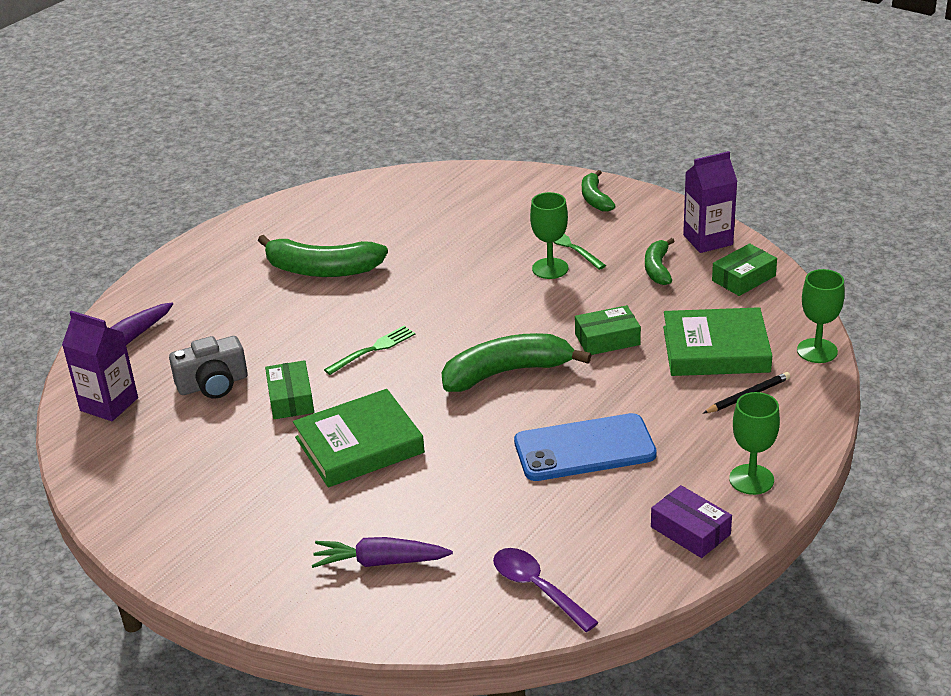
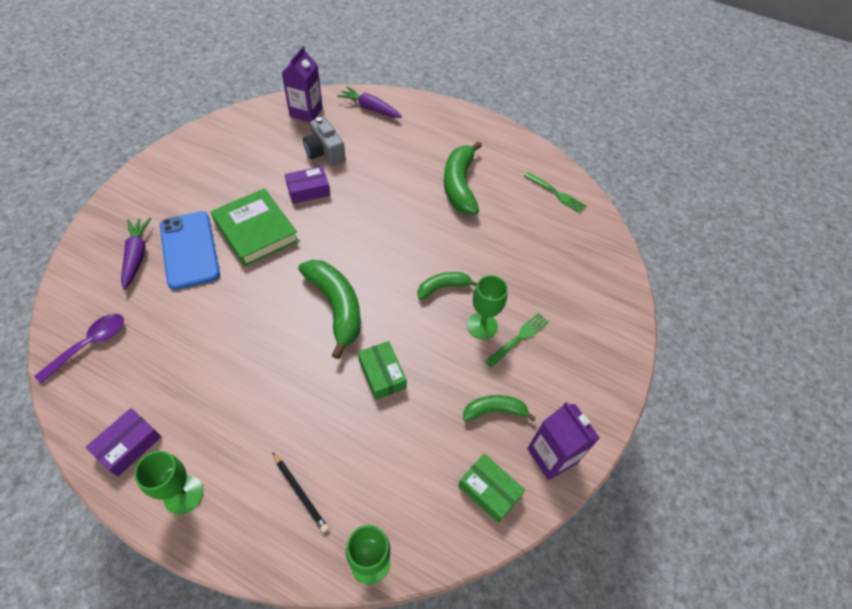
camera: 75 degrees right, 20 degrees up
(290, 398) = (308, 190): green box -> purple box
(373, 349) = (363, 225): green fork -> green fork (556, 193)
(584, 448) = (239, 365): blue phone -> blue phone (189, 250)
(595, 198) = (602, 353): green banana -> green banana (443, 287)
(715, 349) = (370, 464): green book -> none

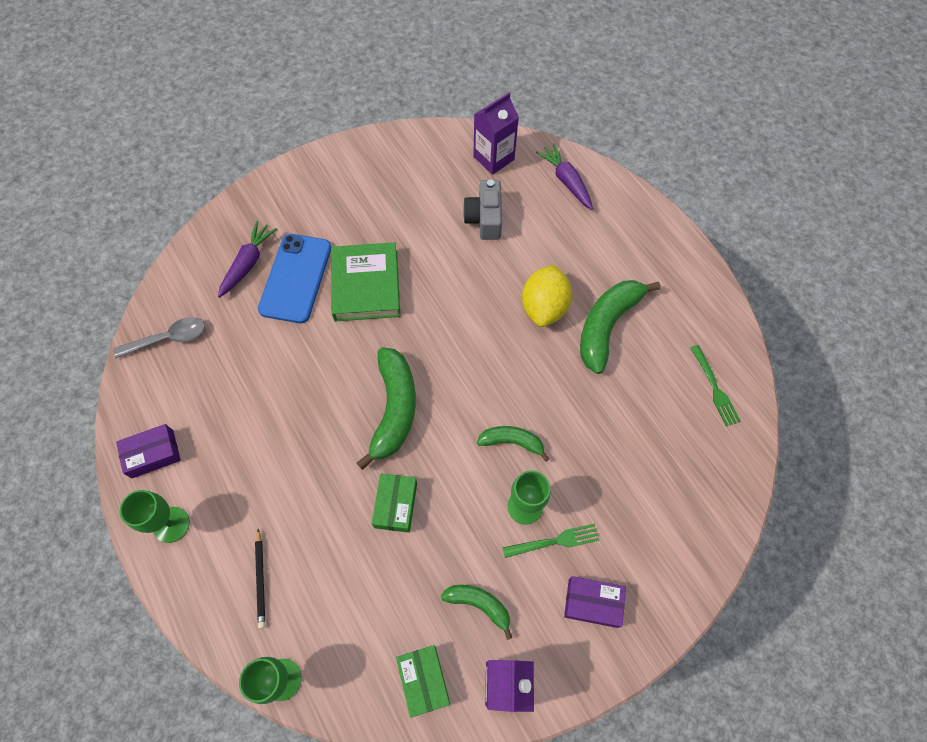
camera: 35 degrees right, 10 degrees up
(90, 344) = (168, 339): purple spoon -> grey spoon
(308, 190) = (442, 259): purple box -> purple box (593, 603)
(407, 191) = (544, 307): none -> yellow lemon

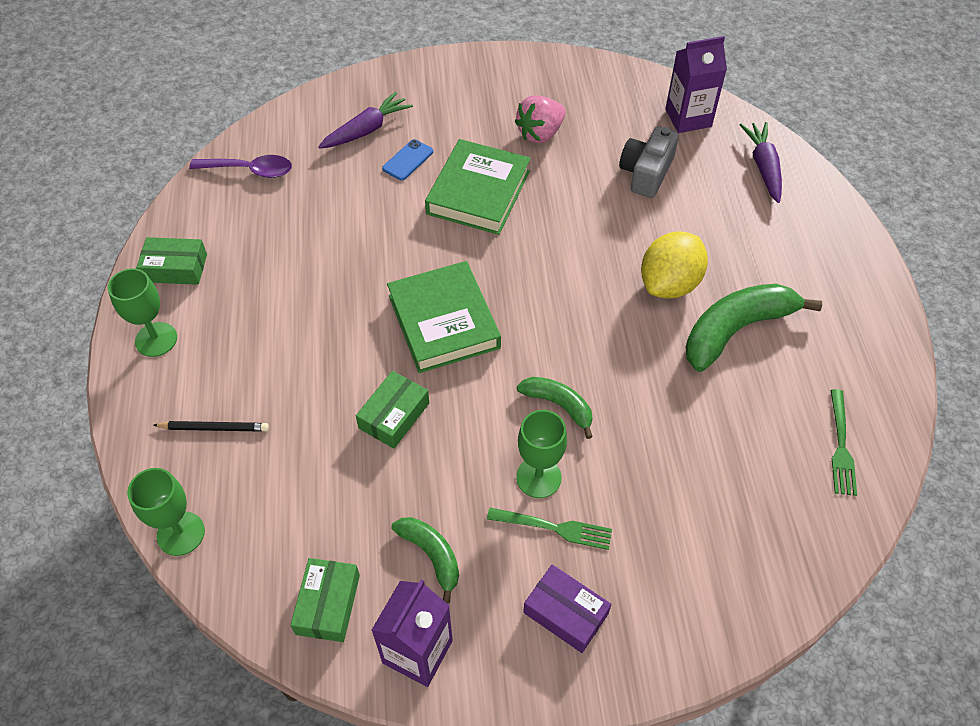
camera: 25 degrees right, 10 degrees down
(152, 454) = (175, 268): purple box -> green box
(168, 339) = (249, 170): grey spoon -> purple spoon
(261, 579) = (214, 428): black pencil -> black pencil turned 105 degrees counterclockwise
(296, 278) = (408, 160): blue phone -> blue phone, size x0.47
(389, 214) = (540, 134): none -> pink strawberry
(394, 409) = (443, 322): green banana -> green book

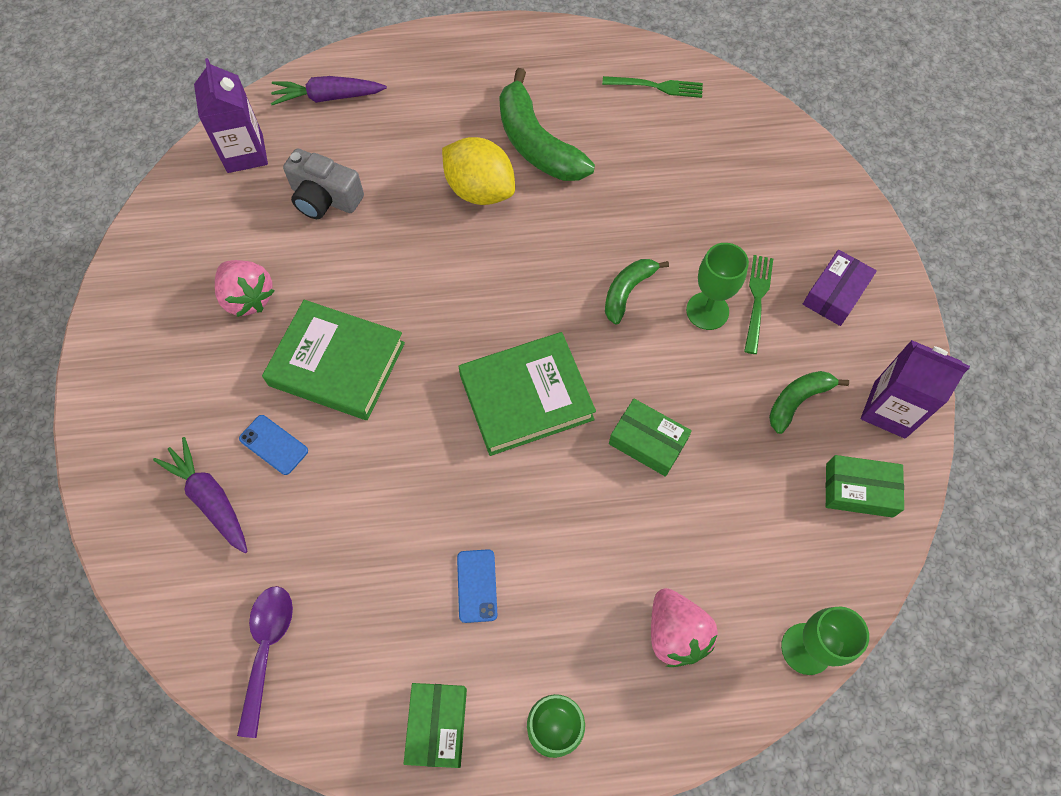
camera: 90 degrees left, 10 degrees up
(214, 428) = (675, 633): black pencil -> pink strawberry
(277, 289) = (477, 585): none -> blue phone

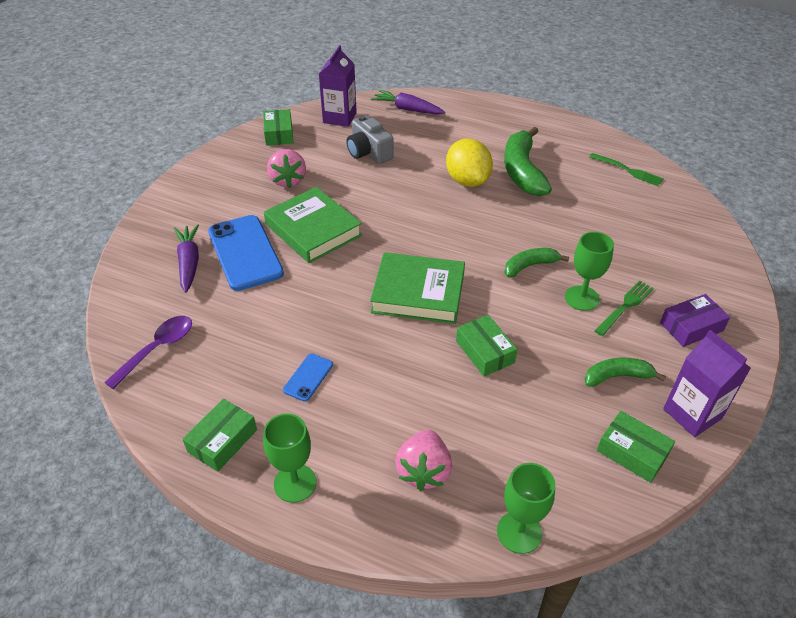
camera: 30 degrees right, 20 degrees down
(178, 220) = (279, 134): none -> green box
(274, 444) = (245, 252): blue phone -> blue phone, size x2.15

